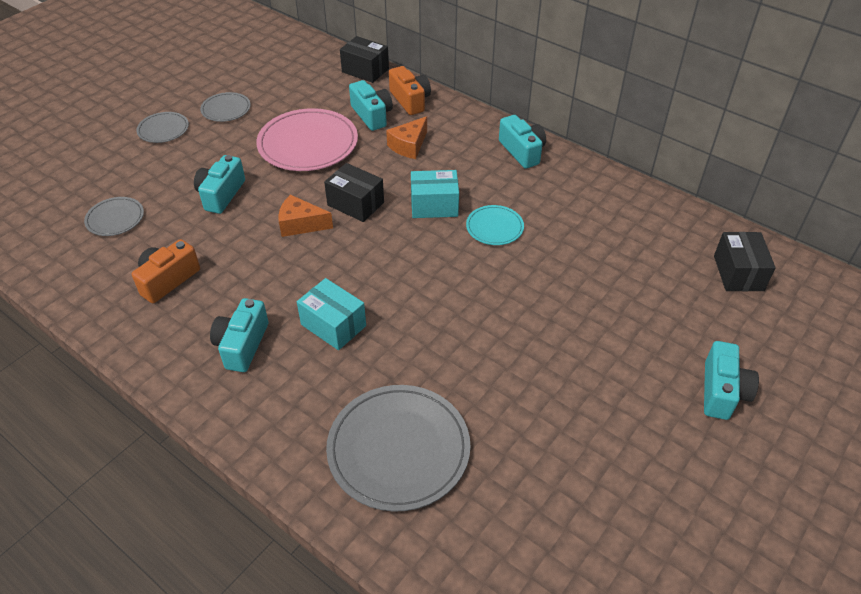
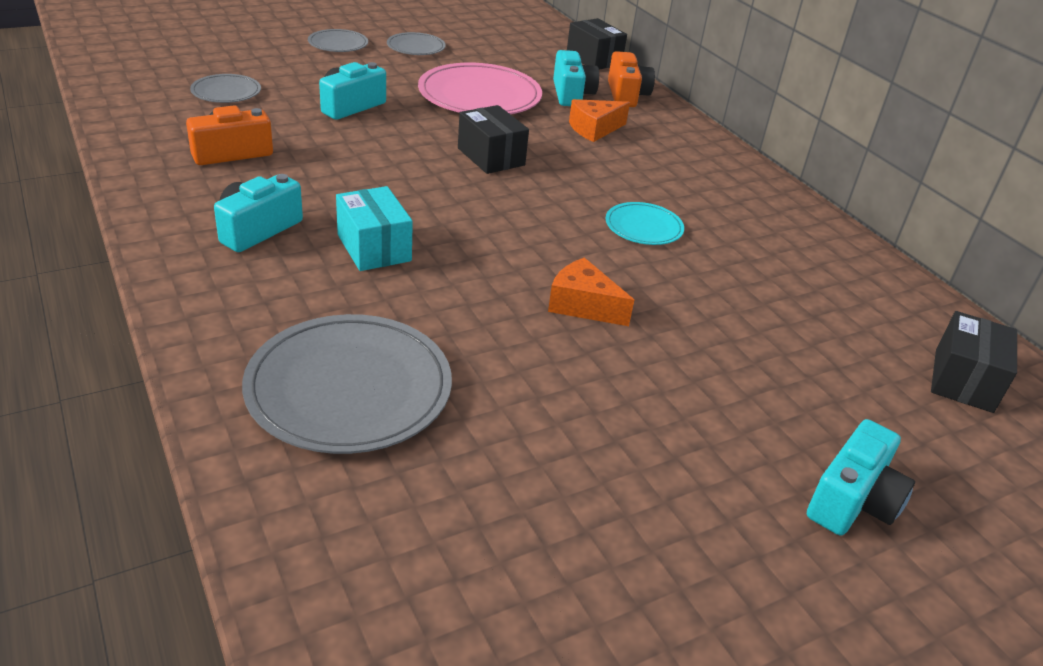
camera: 20 degrees right, 10 degrees down
(300, 224) = (414, 154): orange cheese -> orange cheese (583, 305)
(434, 205) = (583, 186): turquoise box -> none
(522, 151) = (732, 173): turquoise camera -> none

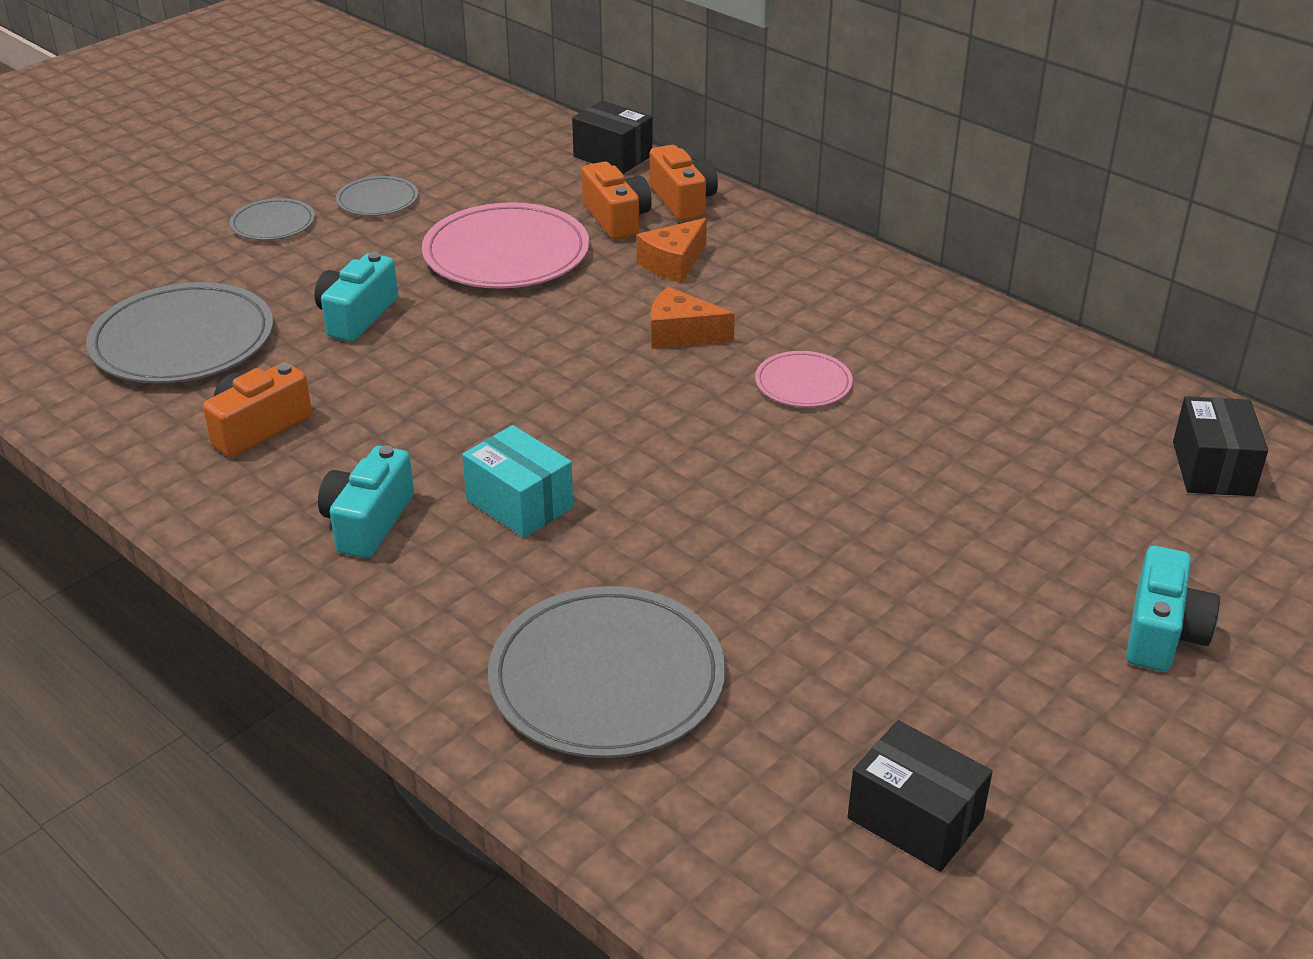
camera: 15 degrees left, 0 degrees up
(226, 92) = (183, 341): grey plate -> grey plate, size x1.93
(491, 157) = (575, 340): black box -> black box (915, 819)
(571, 94) = (616, 219): turquoise camera -> orange camera
(583, 305) = (792, 503): orange cheese -> orange cheese (681, 334)
(643, 227) = (803, 383): turquoise plate -> pink plate

